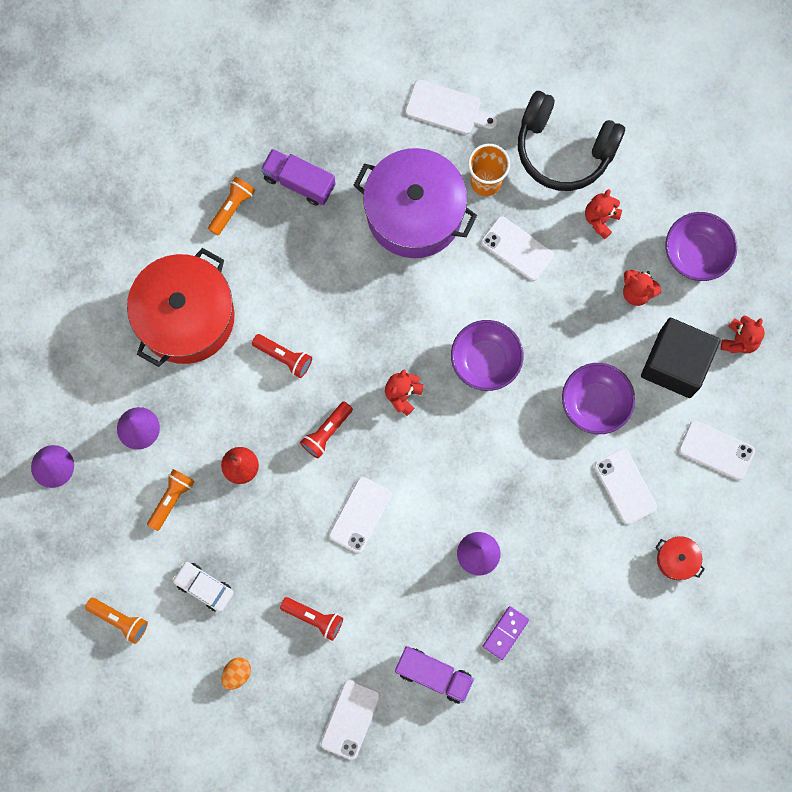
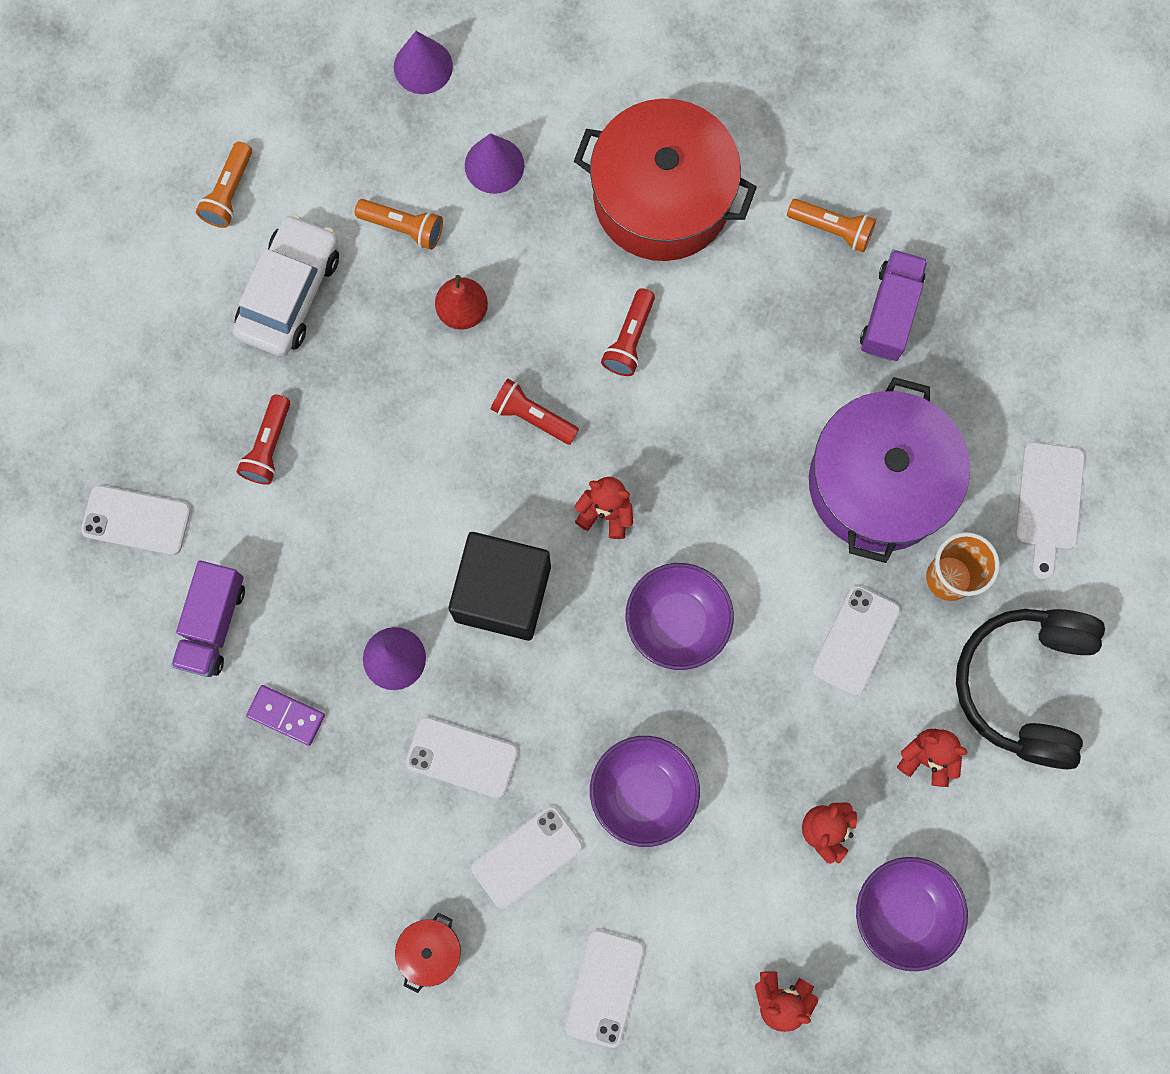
camera: 80 degrees right, 0 degrees up
(204, 587) = (289, 293): white car -> white car, size x1.67
(237, 673) = (178, 358): orange egg -> none
(360, 514) = (423, 483): white phone -> white phone (462, 757)
(675, 364) = (726, 905): black cube -> black cube (502, 593)

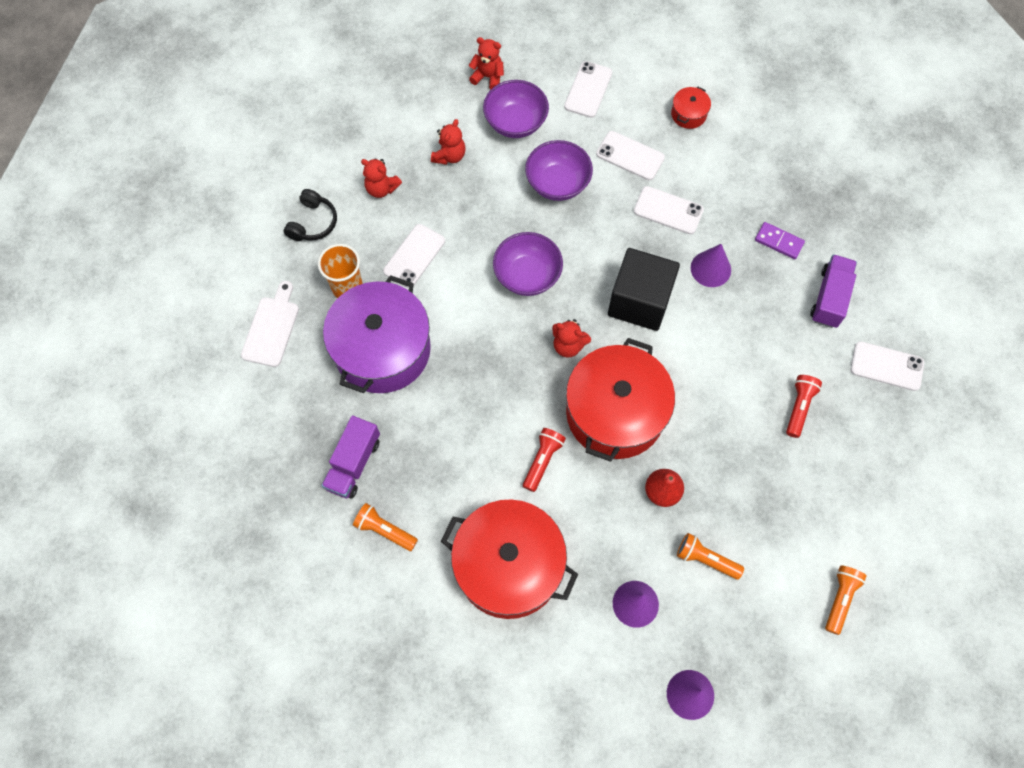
camera: 175 degrees left, 10 degrees down
(289, 293) = (789, 516): white car -> none
(527, 857) = (630, 156): white phone -> white phone turned 60 degrees clockwise
(532, 416) = (615, 412): red flashlight -> red pot
(903, 912) = (411, 112): purple bowl -> purple bowl (515, 122)
(1025, 685) = (313, 222): black headphones -> black headphones, size x0.54

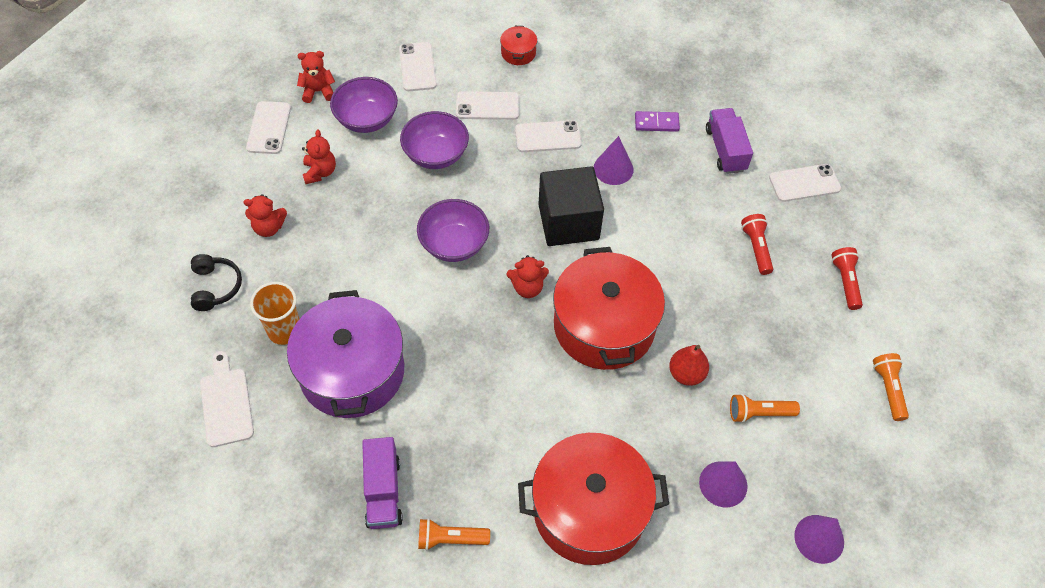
camera: 30 degrees left, 10 degrees down
(414, 256) = (335, 273): white phone -> white phone (269, 128)
(542, 460) = (564, 399): red flashlight -> red flashlight (845, 282)

